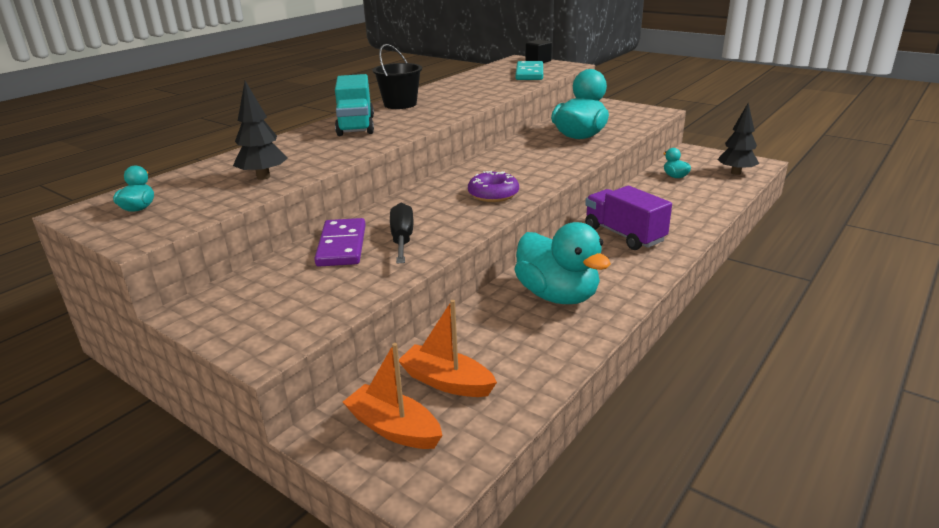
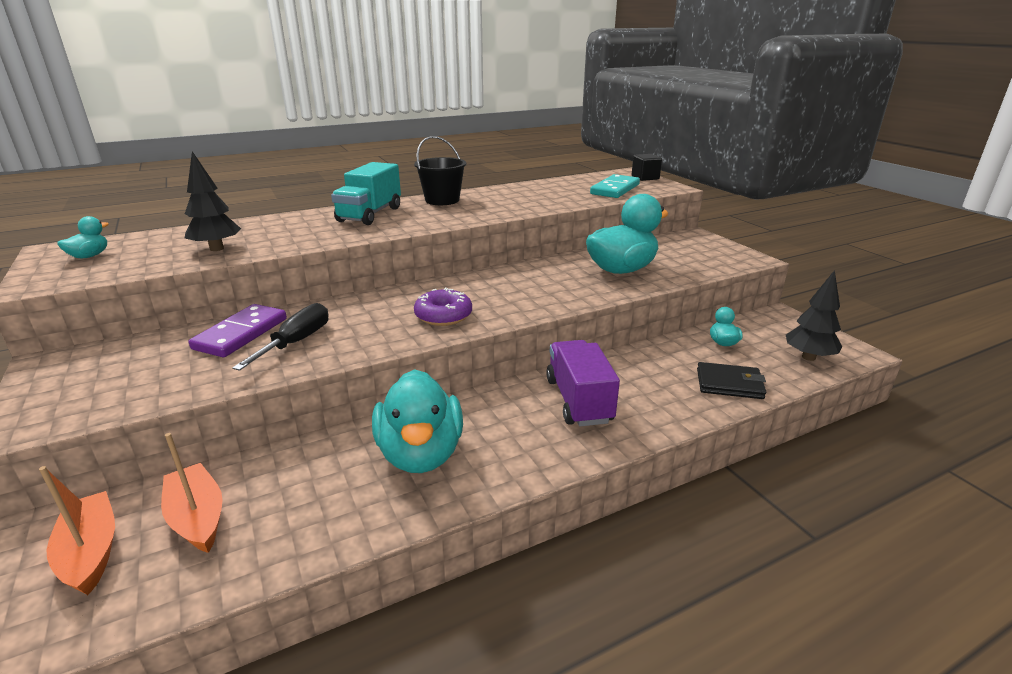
camera: 25 degrees right, 0 degrees up
(706, 200) = (729, 384): none -> black wallet

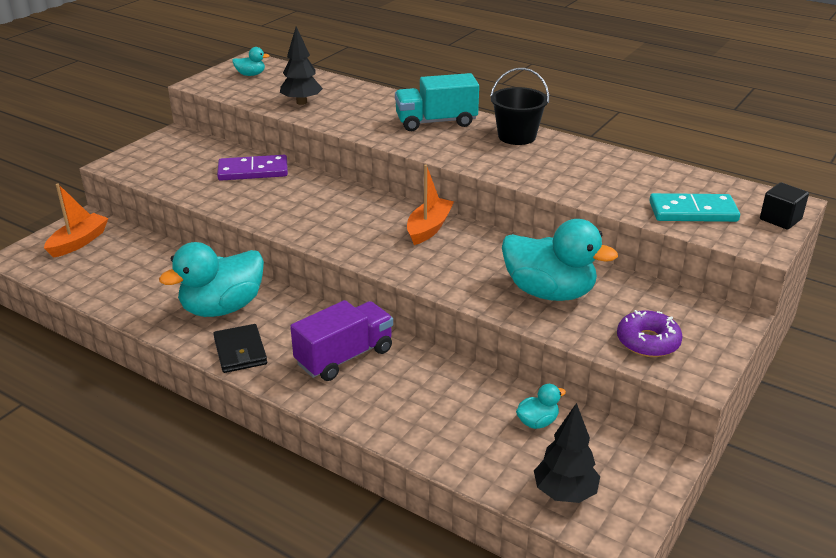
camera: 60 degrees right, 5 degrees up
(197, 517) = (118, 258): orange boat -> orange boat (429, 228)
(296, 342) = (258, 194): black screwdriver -> none
(443, 315) = (350, 233): purple donut -> purple donut (648, 342)
(729, 384) = (449, 440): black wallet -> black wallet (240, 351)

